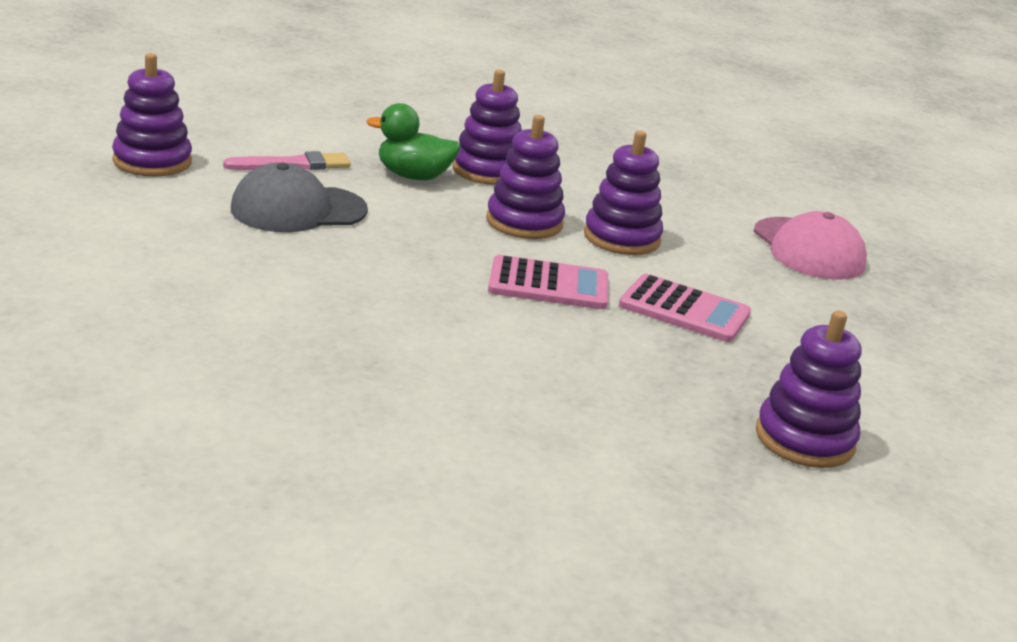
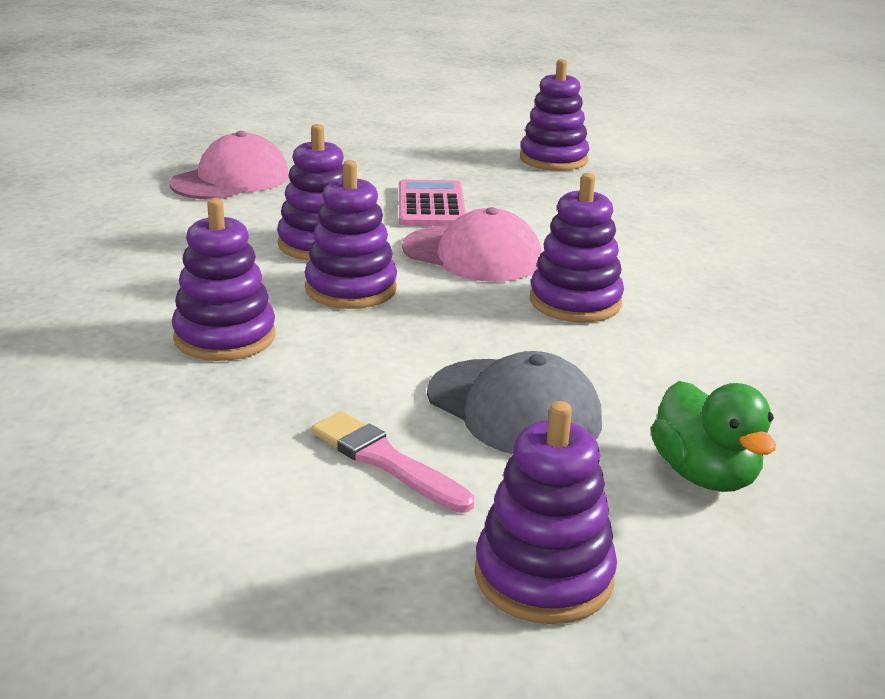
camera: 115 degrees left, 0 degrees up
(413, 176) = (308, 373): green duck -> green duck (704, 475)
(415, 287) = (575, 302): none -> purple stacking toy
(548, 285) = (472, 254): pink calculator -> pink cap

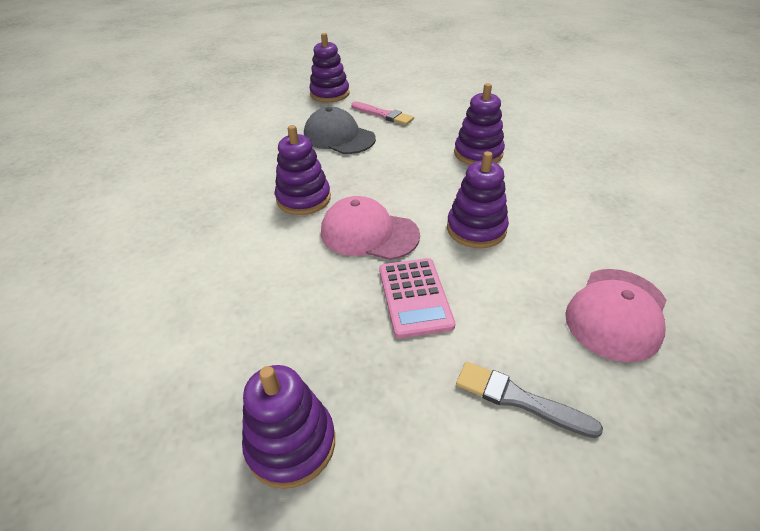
camera: 175 degrees right, 15 degrees up
(351, 289) = (435, 191): purple stacking toy -> none
(368, 157) = (518, 399): none -> grey brush
(704, 475) = (271, 122): green duck -> none

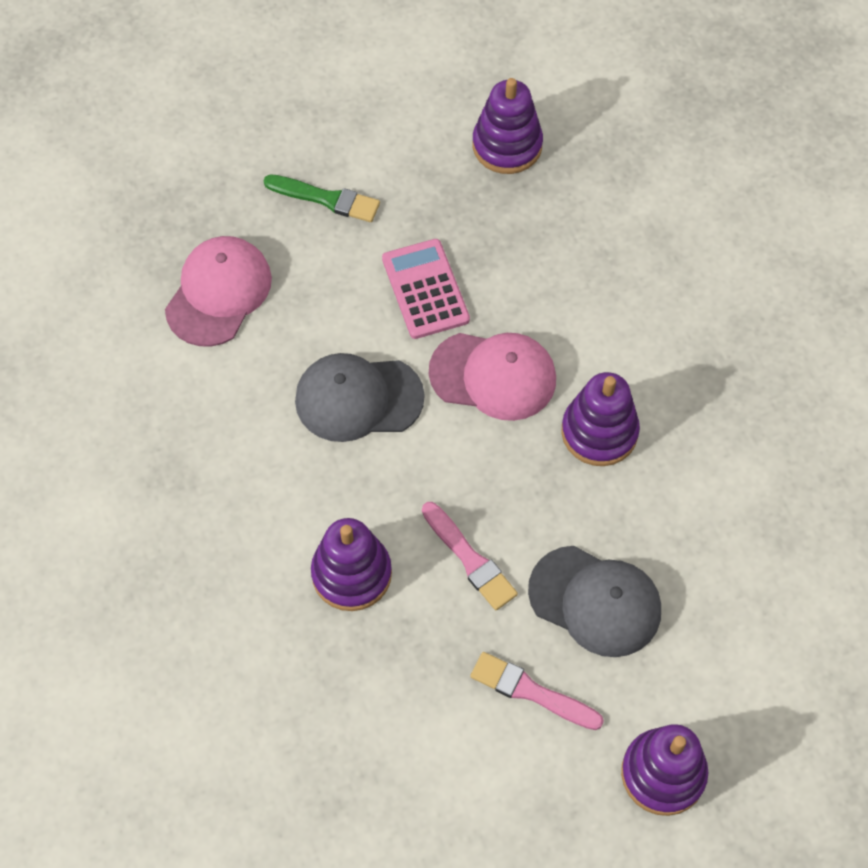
camera: 170 degrees right, 20 degrees up
(406, 154) = (470, 559): none -> pink brush
(476, 229) = (358, 398): purple stacking toy -> grey cap
(518, 399) = (326, 199): grey brush -> green brush

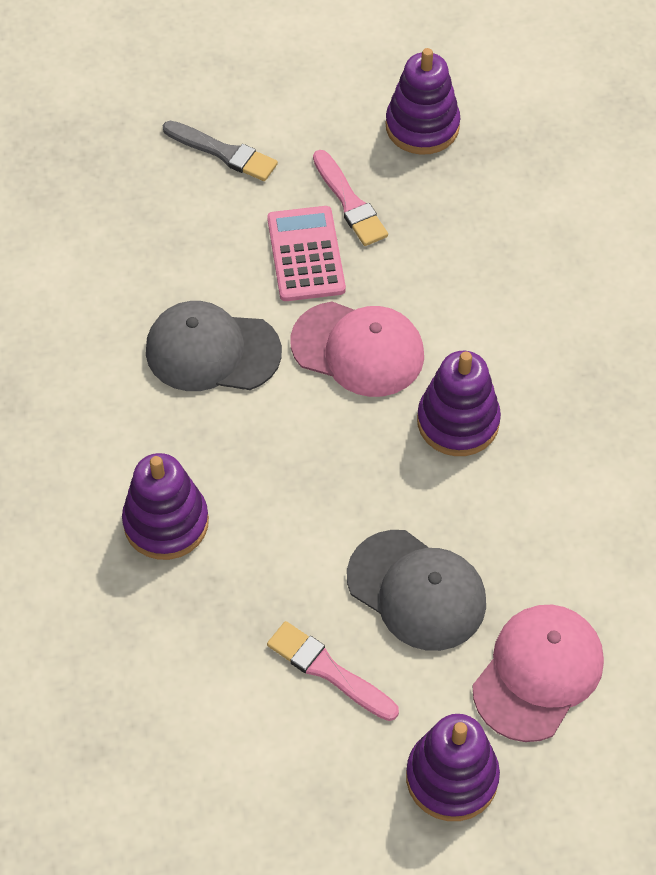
camera: 10 degrees right, 5 degrees down
(219, 293) = (92, 228): pink cap -> pink cap (538, 673)
(326, 199) = (223, 152): green brush -> grey brush
(470, 559) = (293, 527): pink brush -> pink brush (349, 202)

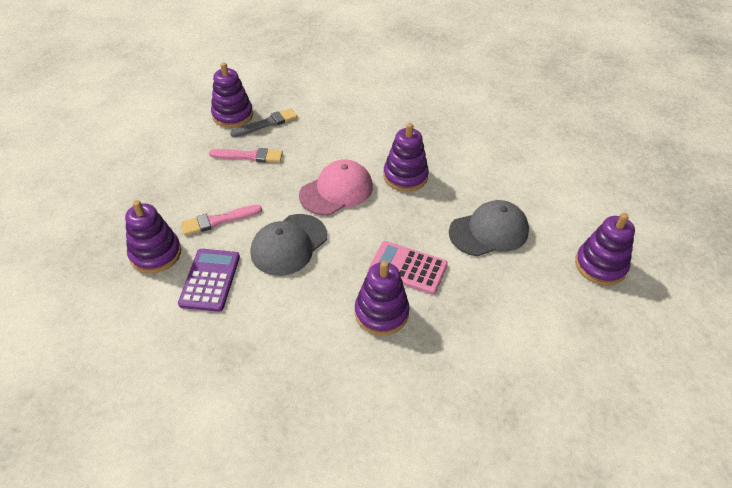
camera: 60 degrees left, 10 degrees down
(94, 301) = (210, 280): none -> purple calculator
(96, 217) = (155, 254): none -> purple stacking toy
(223, 152) = (171, 186): grey brush -> grey brush (267, 123)
(306, 254) = (264, 184): pink calculator -> pink calculator (408, 268)
(328, 670) = (515, 285): pink brush -> pink brush (218, 220)
(538, 673) = (558, 211): pink cap -> none

